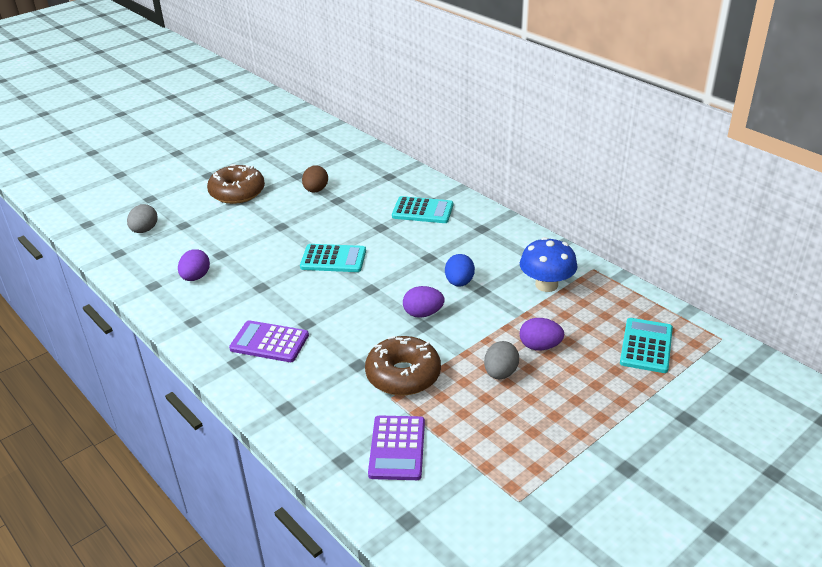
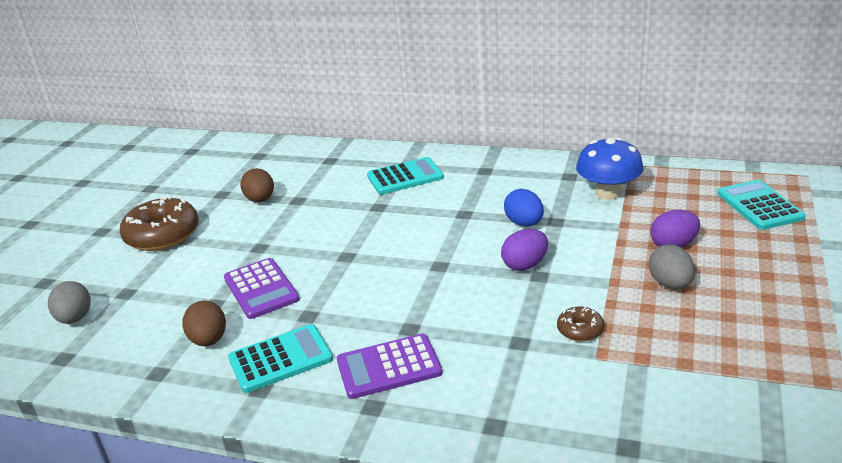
camera: 30 degrees left, 5 degrees down
(196, 277) = (209, 340): purple egg -> brown egg
(333, 259) = (362, 255): turquoise calculator -> turquoise calculator (280, 359)
(397, 448) = (668, 403): purple calculator -> purple calculator (261, 289)
(403, 375) = (580, 330): brown donut -> brown donut, size x0.48

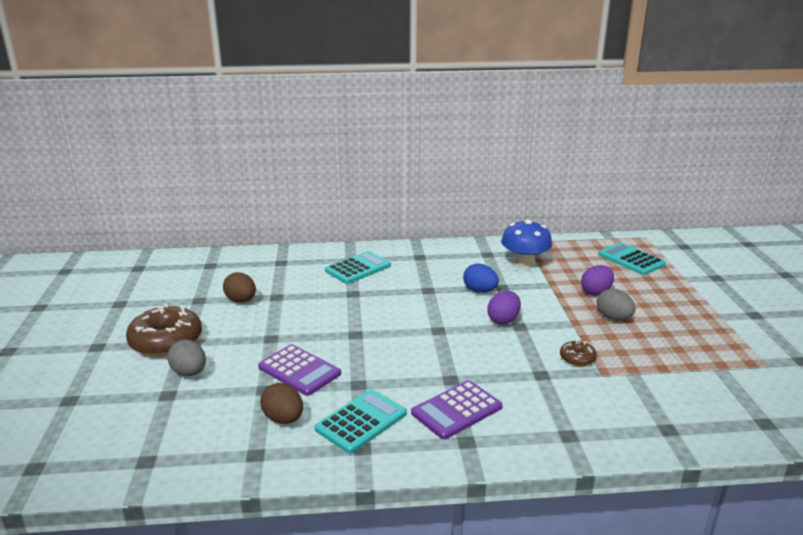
camera: 25 degrees left, 5 degrees down
(75, 318) = (131, 425): grey egg -> grey egg (189, 373)

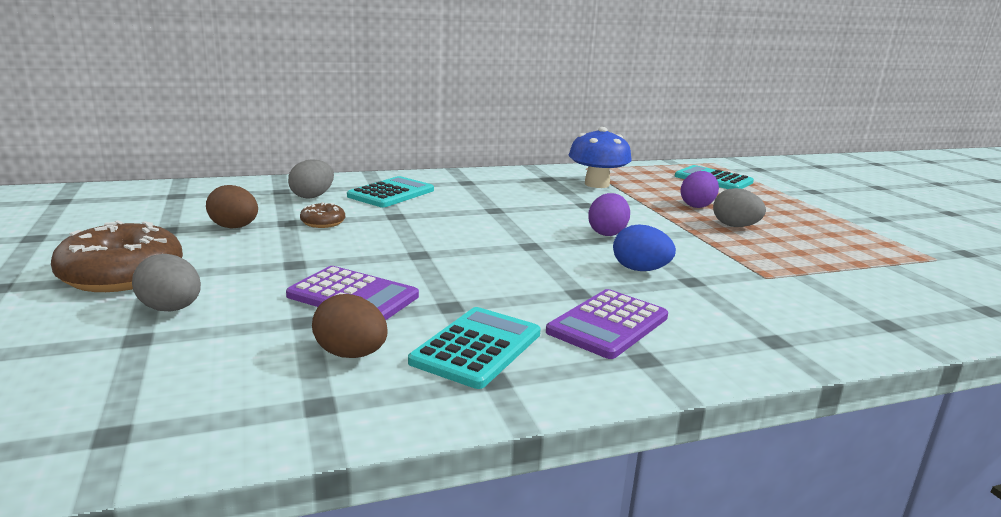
camera: 15 degrees left, 5 degrees down
(301, 270) = (312, 196): none -> grey egg
(480, 291) = (560, 209): blue egg -> blue egg (640, 270)
(577, 358) = (723, 263): brown donut -> brown donut (323, 222)

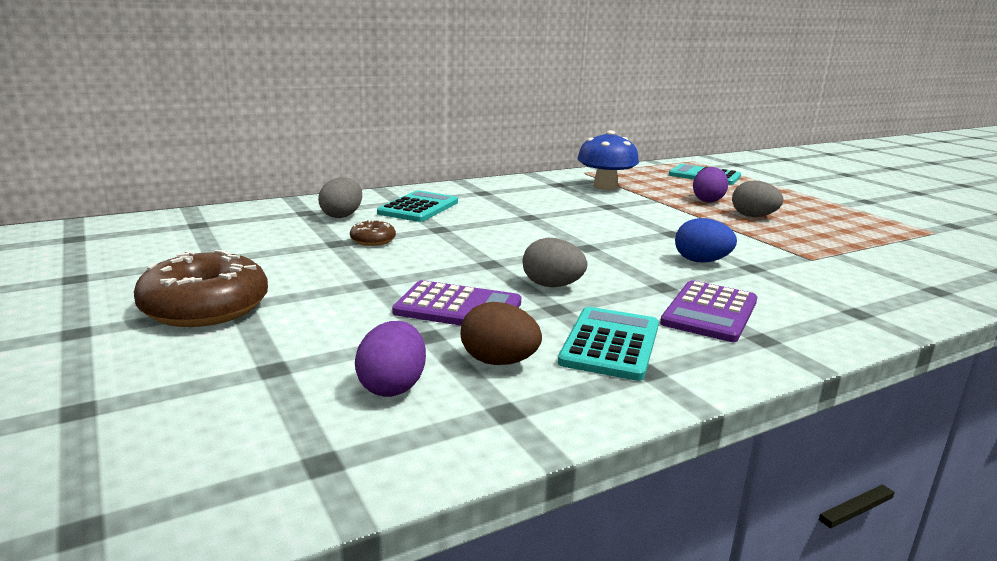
camera: 10 degrees left, 0 degrees up
(171, 309) = (285, 336): grey egg -> grey egg (552, 286)
(234, 227) = (286, 252): brown egg -> none
(607, 233) = (648, 230): purple egg -> purple egg (392, 386)

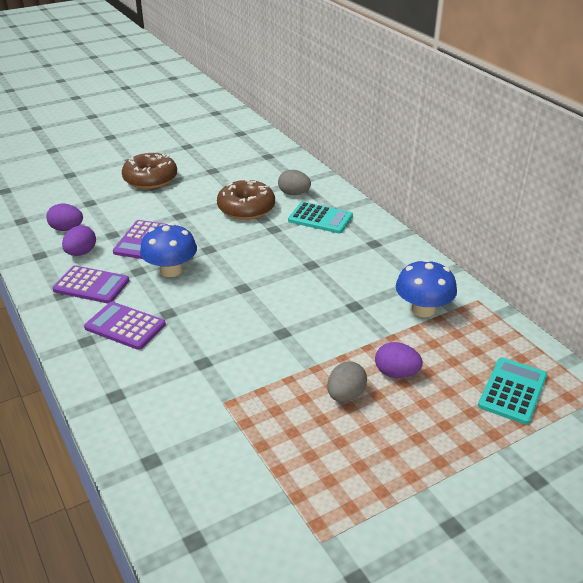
camera: 90 degrees right, 15 degrees up
(373, 240) = (246, 208): brown donut -> brown donut, size x2.10
(499, 362) = (81, 253): brown egg -> purple egg
(552, 286) = (171, 270): grey egg -> blue mushroom
(610, 344) = (91, 285): turquoise calculator -> purple calculator
(701, 261) = (215, 338): blue egg -> none

